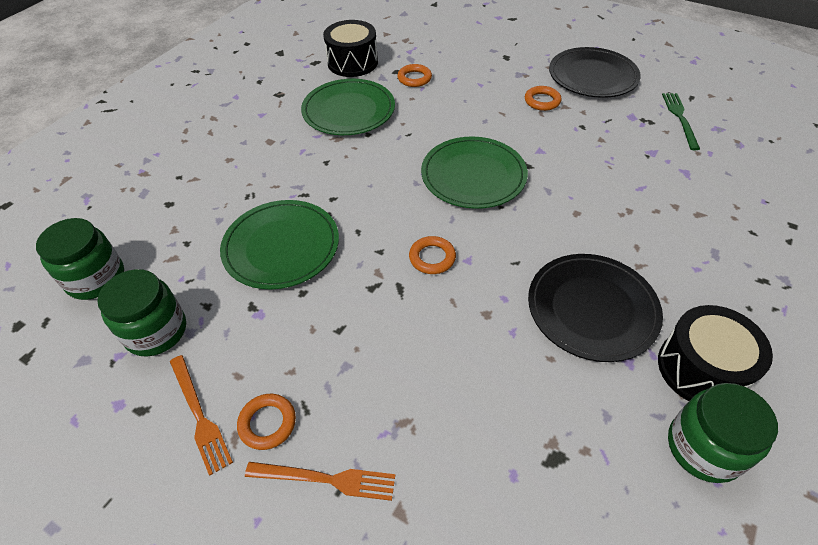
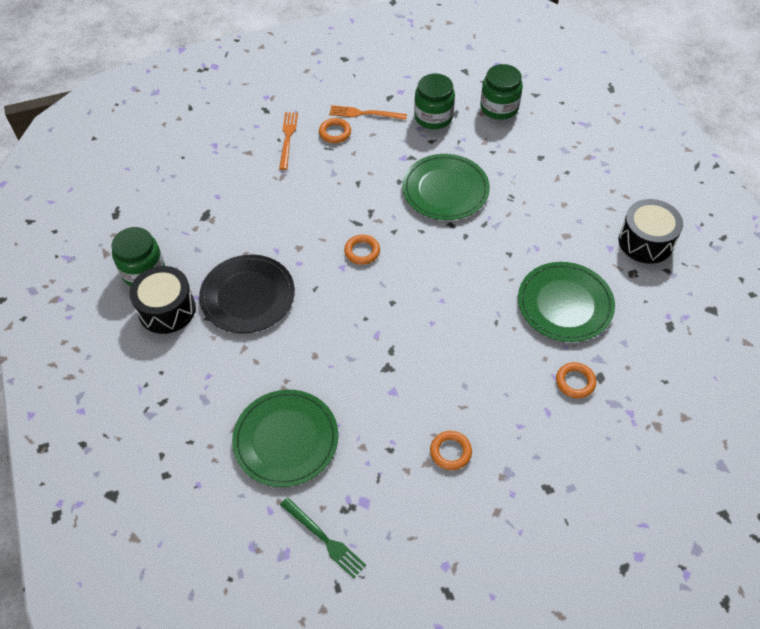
camera: 130 degrees right, 5 degrees up
(326, 479) = (288, 138): orange fork -> orange fork turned 135 degrees clockwise
(352, 62) = (645, 353): black drum -> black drum (645, 241)
(473, 175) = (409, 326): green plate -> green plate (286, 439)
(592, 76) = (447, 534): black plate -> none

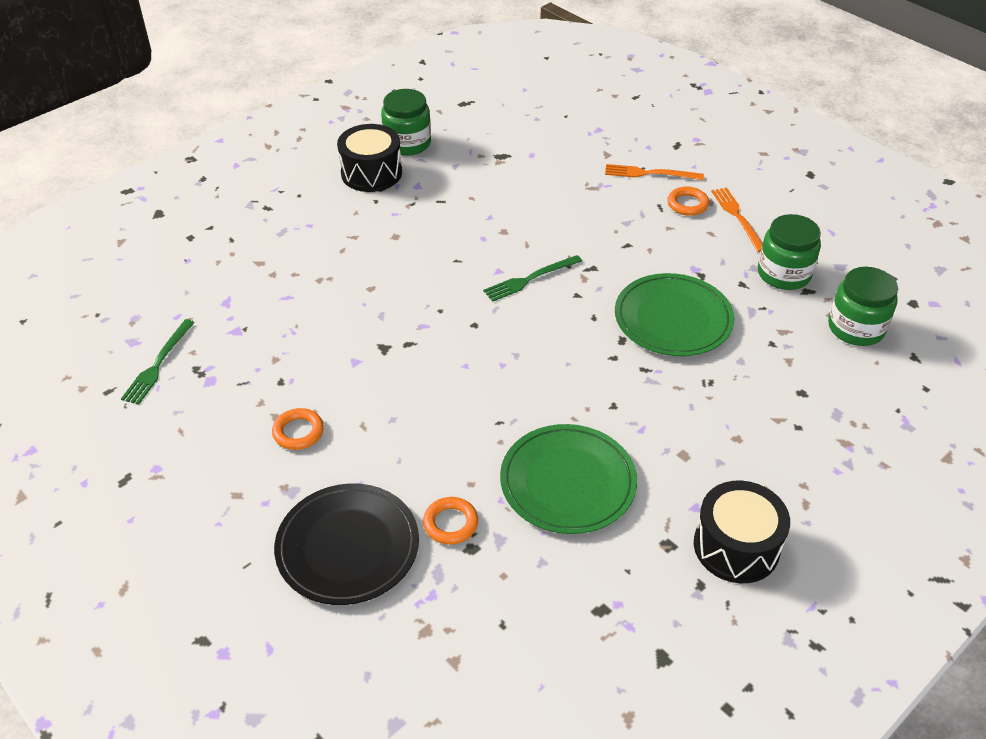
camera: 65 degrees right, 10 degrees down
(248, 296) = (418, 217): black plate -> black plate (347, 547)
(286, 439) = (260, 301): green plate -> none
(288, 138) = (649, 173): orange fork -> orange fork turned 150 degrees counterclockwise
(362, 251) = (530, 279): orange ring -> green fork

